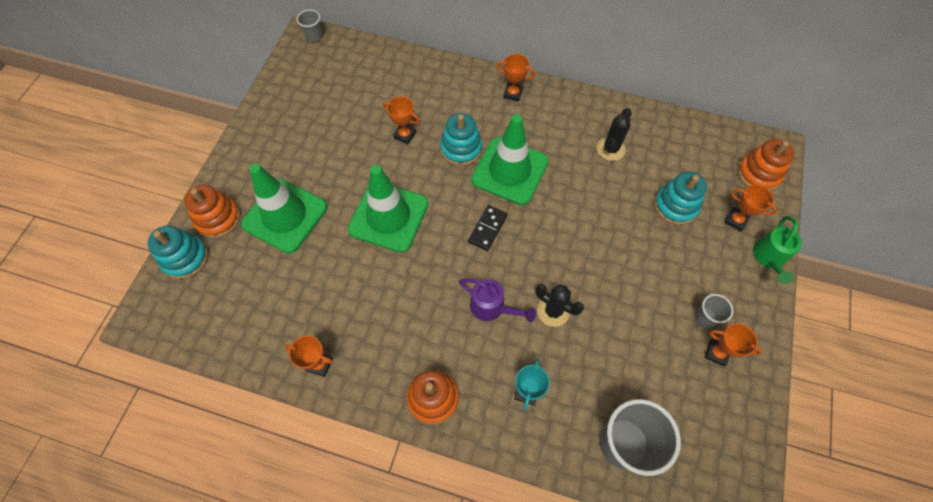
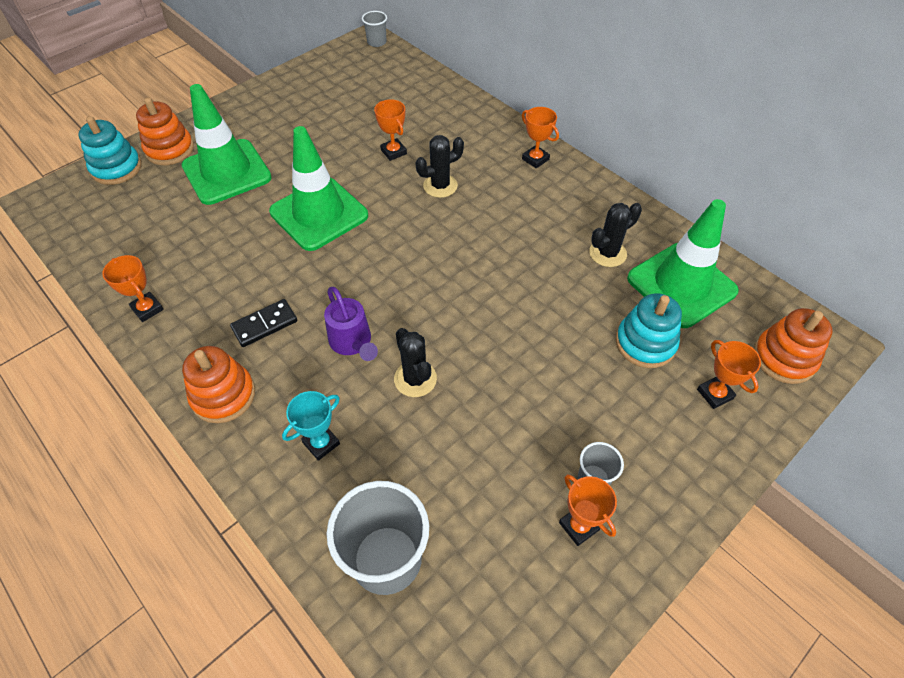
camera: 30 degrees right, 10 degrees down
(461, 149) = (440, 186): turquoise stacking toy -> black cactus
(488, 229) = (408, 268): black domino -> black domino (265, 325)
(509, 171) = (475, 226): green traffic cone -> green traffic cone (681, 285)
(769, 258) = (730, 457): green watering can -> none

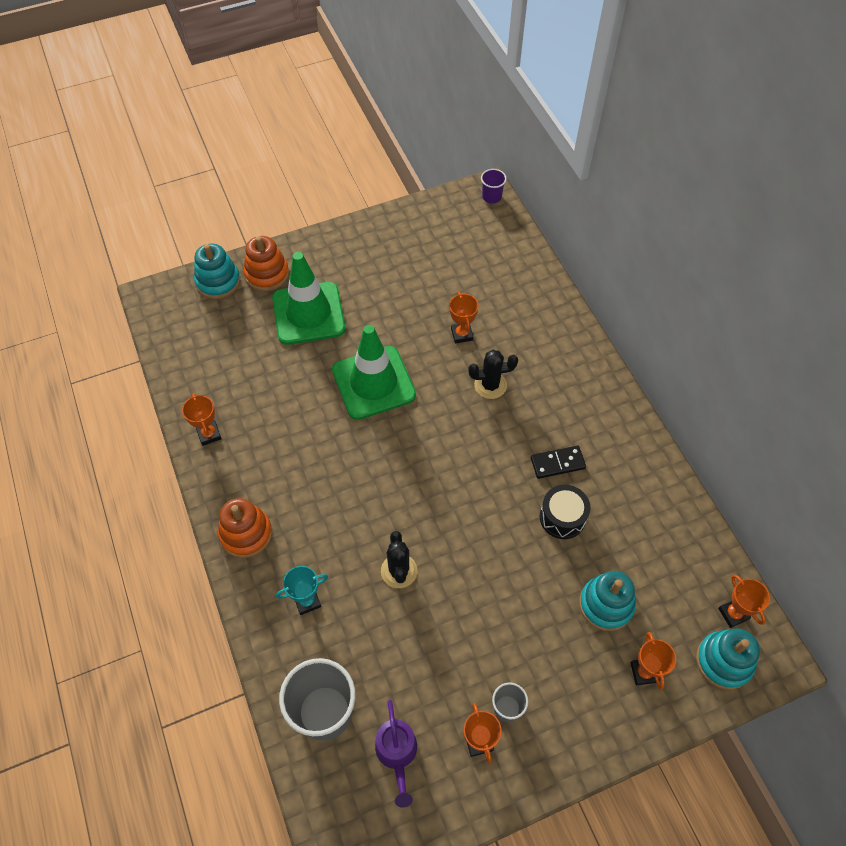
camera: 20 degrees right, 5 degrees up
(265, 325) = (296, 480): black domino -> black domino (557, 463)
(352, 343) = (360, 520): purple watering can -> purple watering can (397, 754)
(376, 42) = (491, 197): grey cup -> purple cup
(535, 159) = (590, 382): orange trophy -> orange trophy (733, 613)
(563, 278) = (562, 517): none -> black drum
(607, 253) = (613, 505): black cactus -> none
(681, 285) = (666, 559): green traffic cone -> none
(784, 358) = (723, 661): orange stacking toy -> turquoise stacking toy

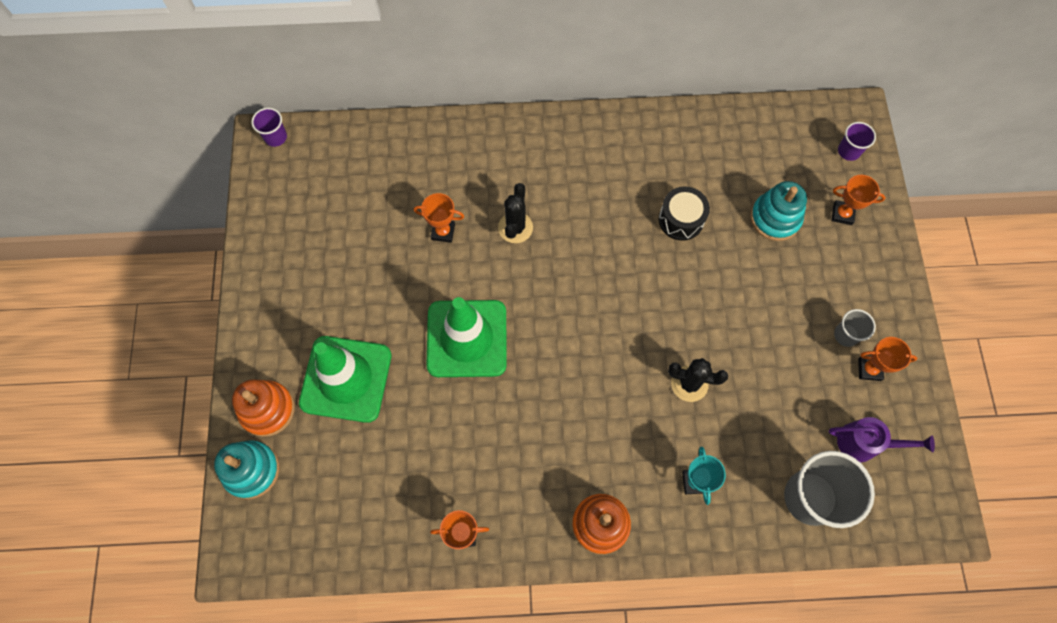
camera: 70 degrees left, 10 degrees up
(557, 463) = (624, 201): black domino -> none
(723, 661) = (848, 151): turquoise stacking toy -> purple cup
(733, 613) = (810, 126): orange trophy -> none

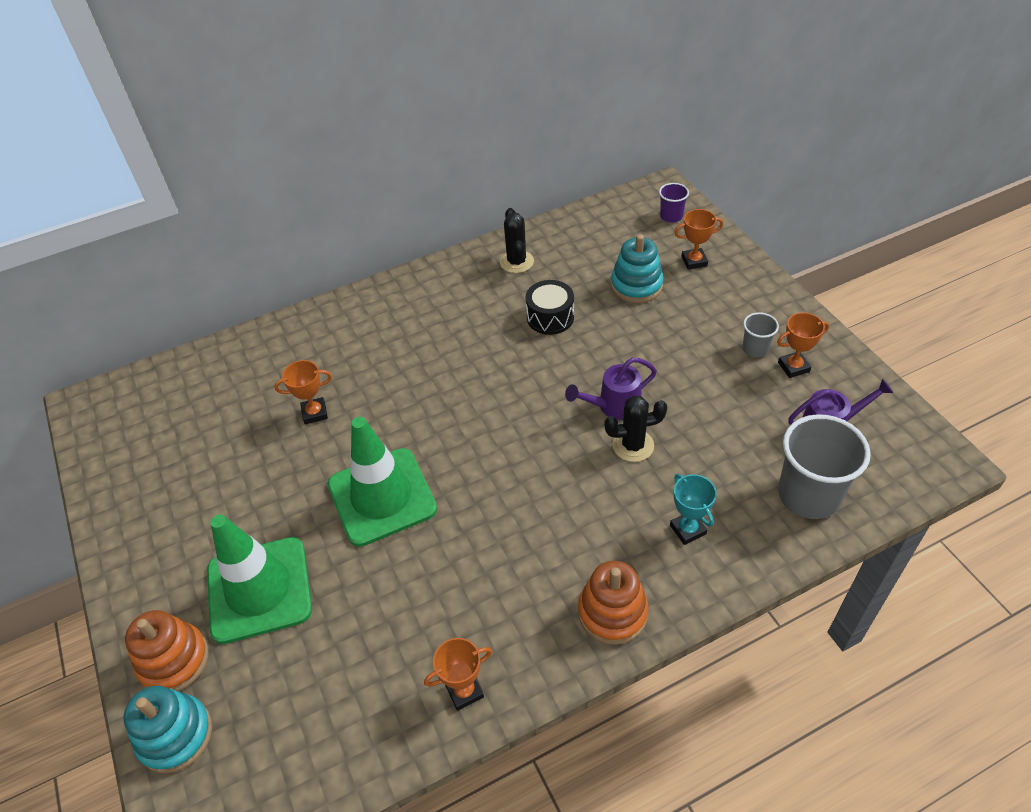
camera: 20 degrees left, 20 degrees down
(275, 137) = (97, 398): purple cup -> none
(515, 227) = (389, 382): black cactus -> black cactus (516, 262)
(691, 337) = (613, 406): none -> purple watering can

